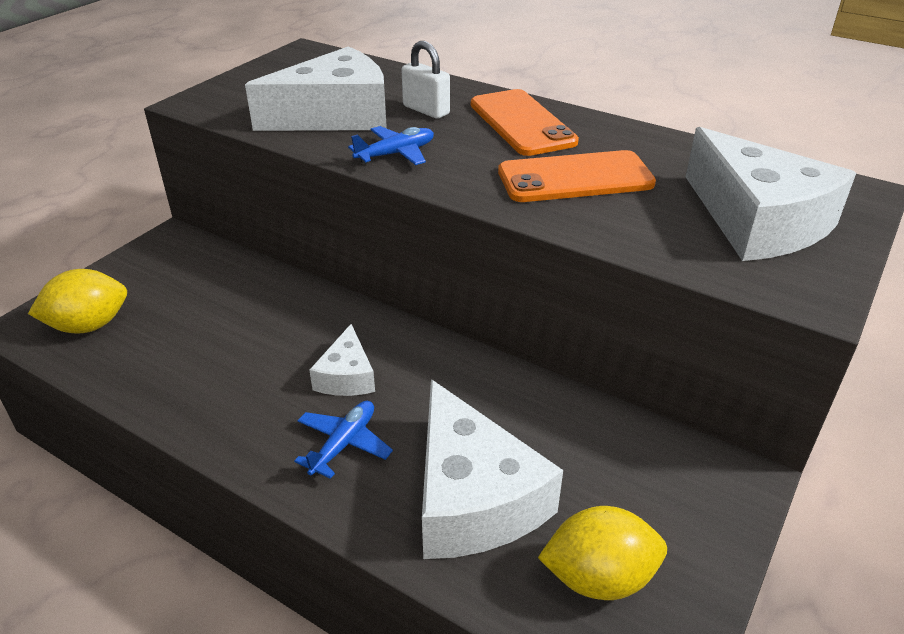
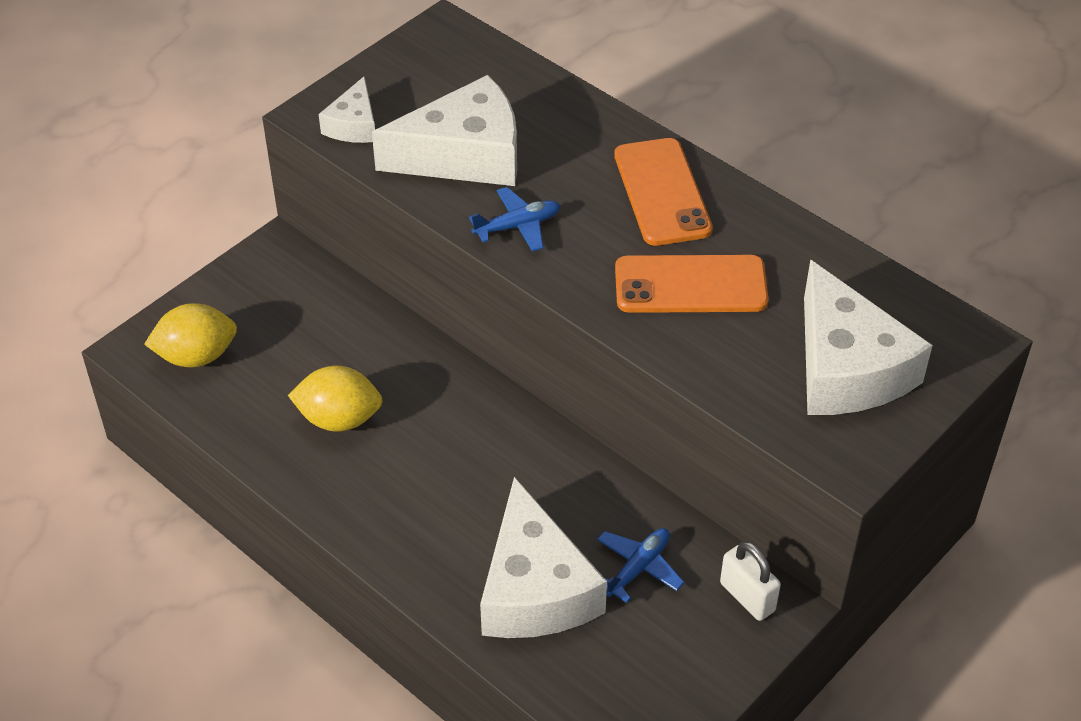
camera: 10 degrees right, 10 degrees up
(343, 444) = (430, 521): blue plane -> blue plane (638, 568)
(346, 376) = (442, 450): white cheese -> white cheese (353, 125)
(426, 110) = (563, 158): white padlock -> white padlock (747, 597)
(599, 577) = (622, 672): yellow lemon -> yellow lemon (339, 419)

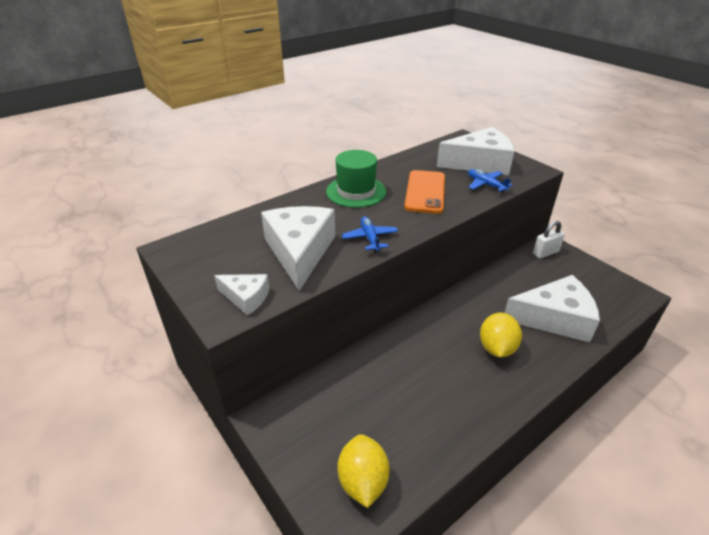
camera: 80 degrees left, 10 degrees down
(339, 419) = (434, 393): yellow lemon -> yellow lemon (496, 348)
(638, 568) = (534, 282): blue plane -> blue plane (486, 185)
(662, 192) = (356, 191): orange phone -> green hat

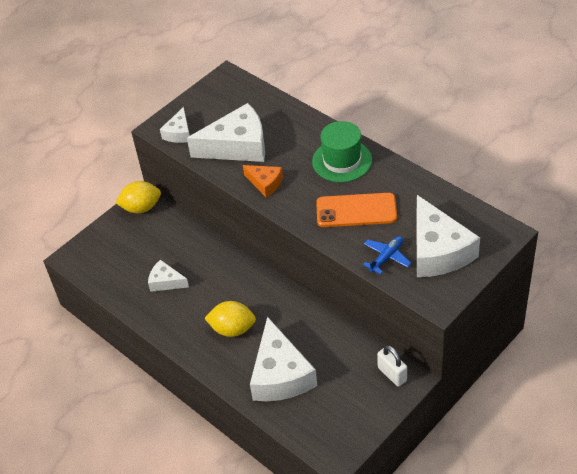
camera: 85 degrees right, 10 degrees up
(363, 481) = (103, 260): yellow lemon -> yellow lemon (141, 208)
(370, 238) = (265, 183): blue plane -> orange cheese
(419, 404) = (166, 282): none -> white cheese

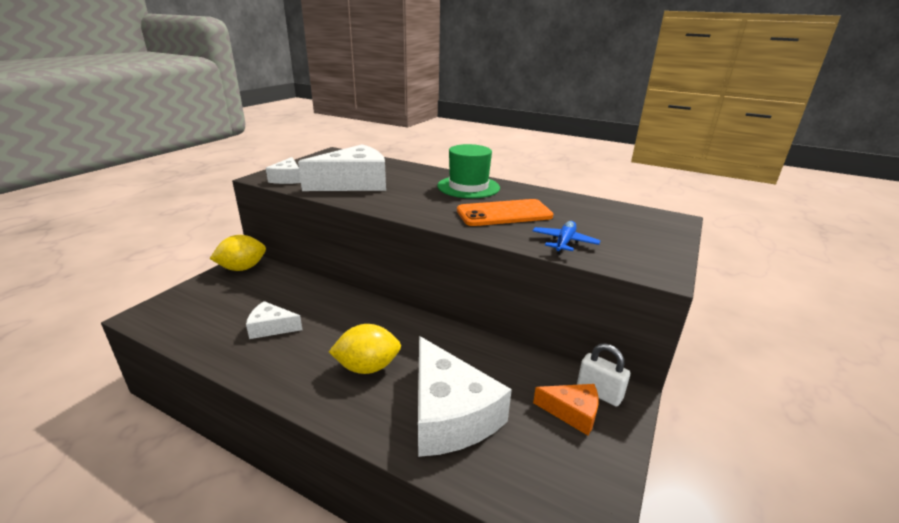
camera: 20 degrees left, 20 degrees down
(265, 183) = (392, 202): orange cheese -> orange cheese (572, 412)
(438, 250) = (617, 234): white cheese -> none

